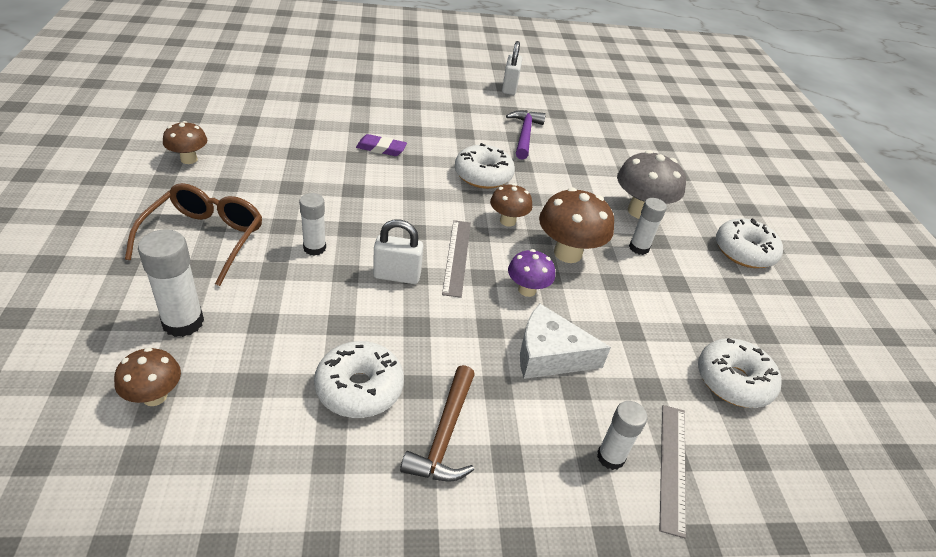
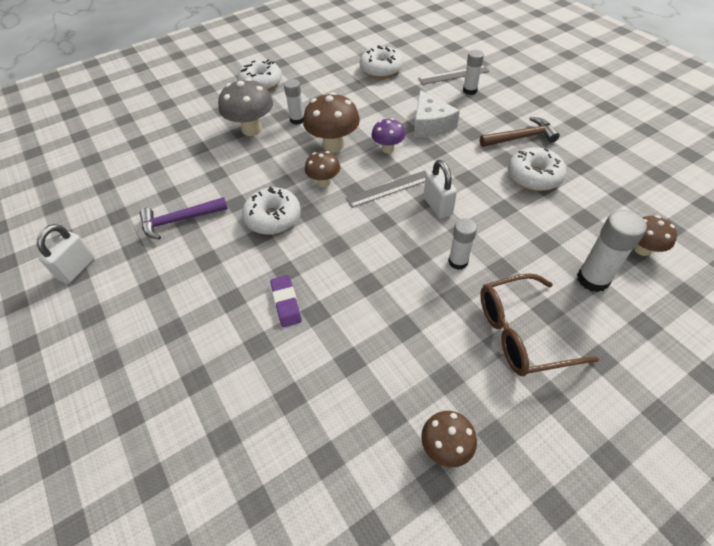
camera: 110 degrees left, 10 degrees up
(509, 88) = (77, 269): white padlock -> white padlock turned 45 degrees counterclockwise

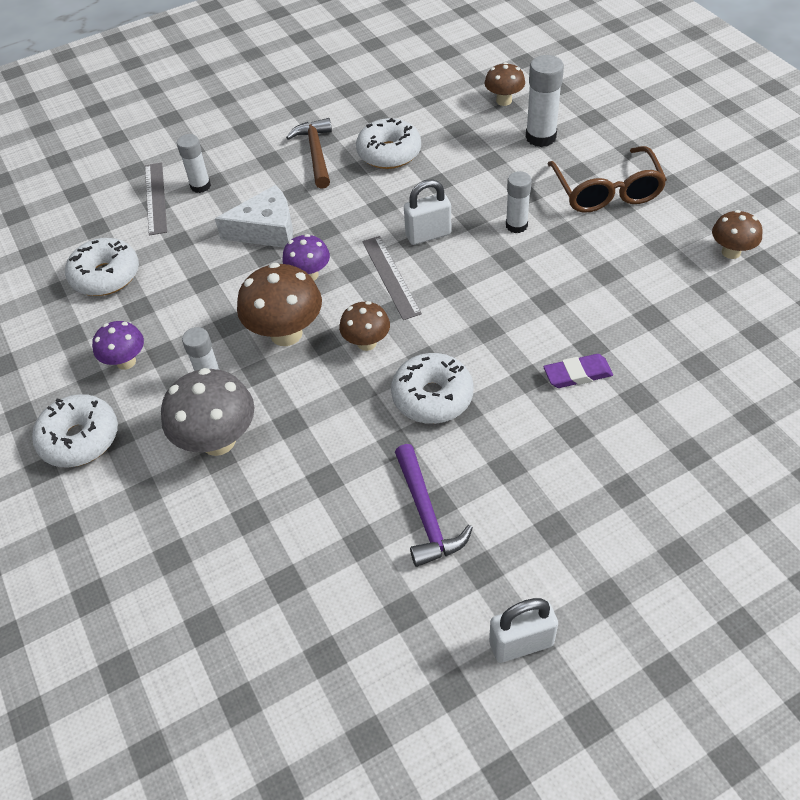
camera: 85 degrees left, 0 degrees up
(77, 269) = (521, 643): white padlock -> white padlock turned 45 degrees counterclockwise
(313, 88) = (126, 362): none -> purple mushroom

